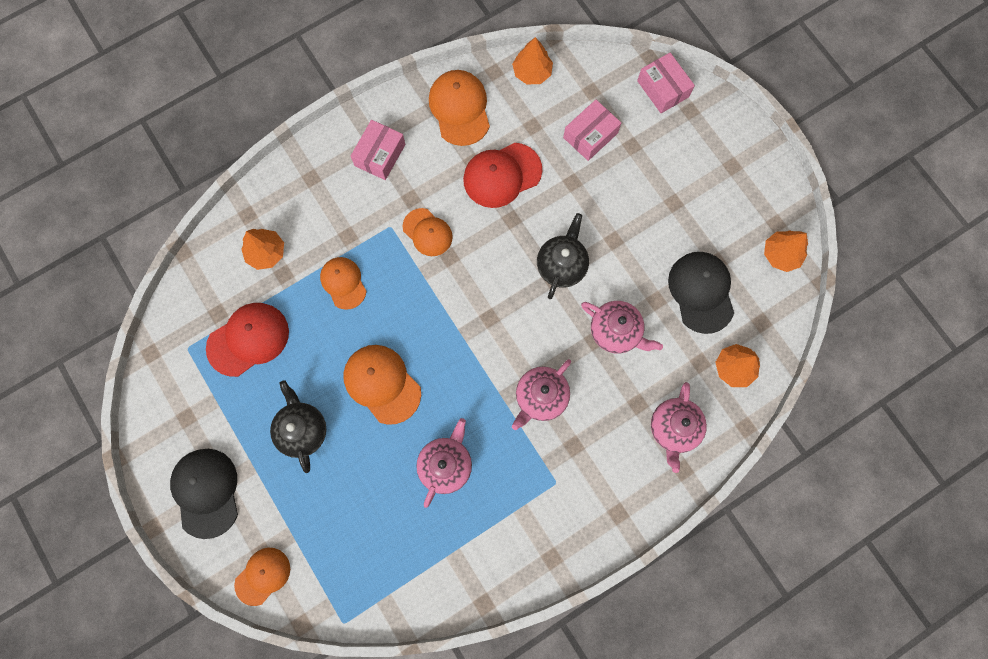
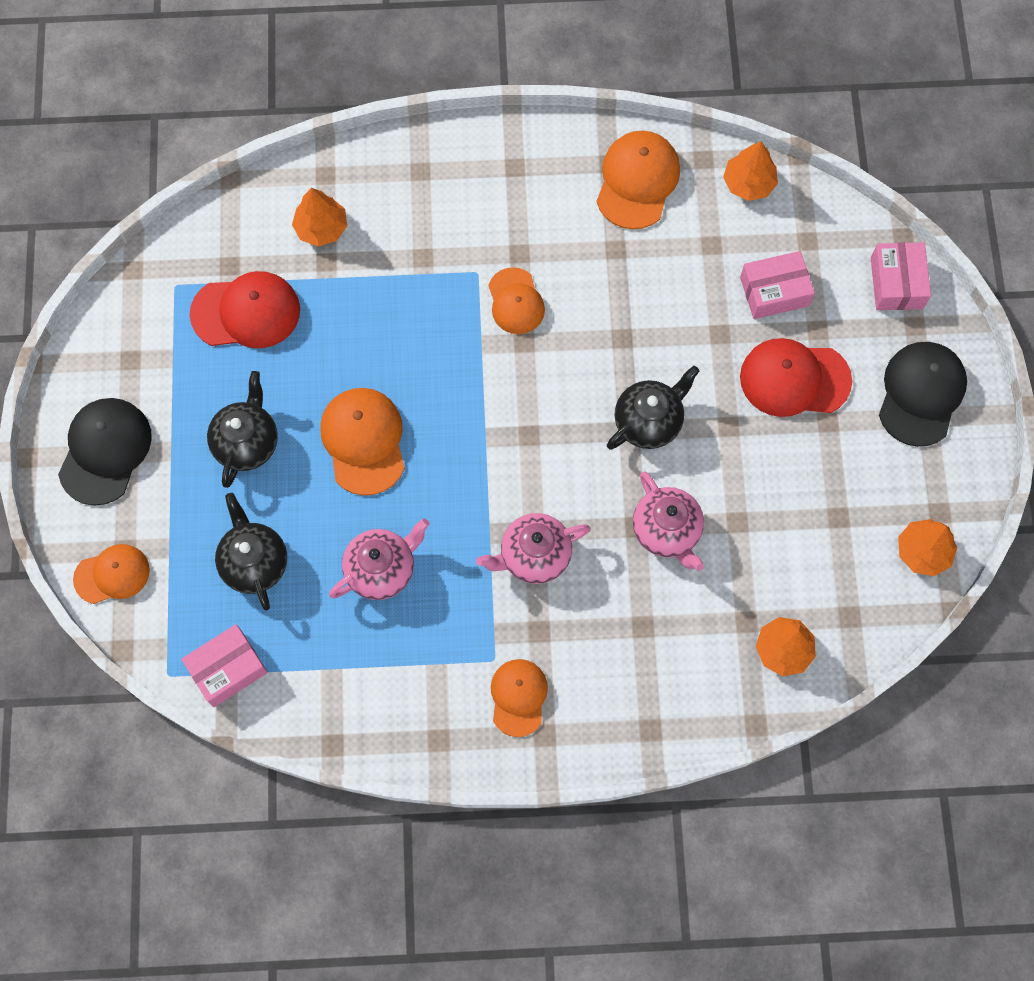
camera: 30 degrees right, 5 degrees down
(343, 283) = (387, 307): orange cap -> orange cap (518, 697)
(357, 510) = (254, 562): none -> black teapot
(380, 155) = (513, 186): pink box -> pink box (228, 669)
(502, 175) = (641, 282): red cap -> red cap (794, 379)
(673, 429) = (667, 677): pink teapot -> none
(701, 292) = (797, 542): black cap -> black cap (921, 394)

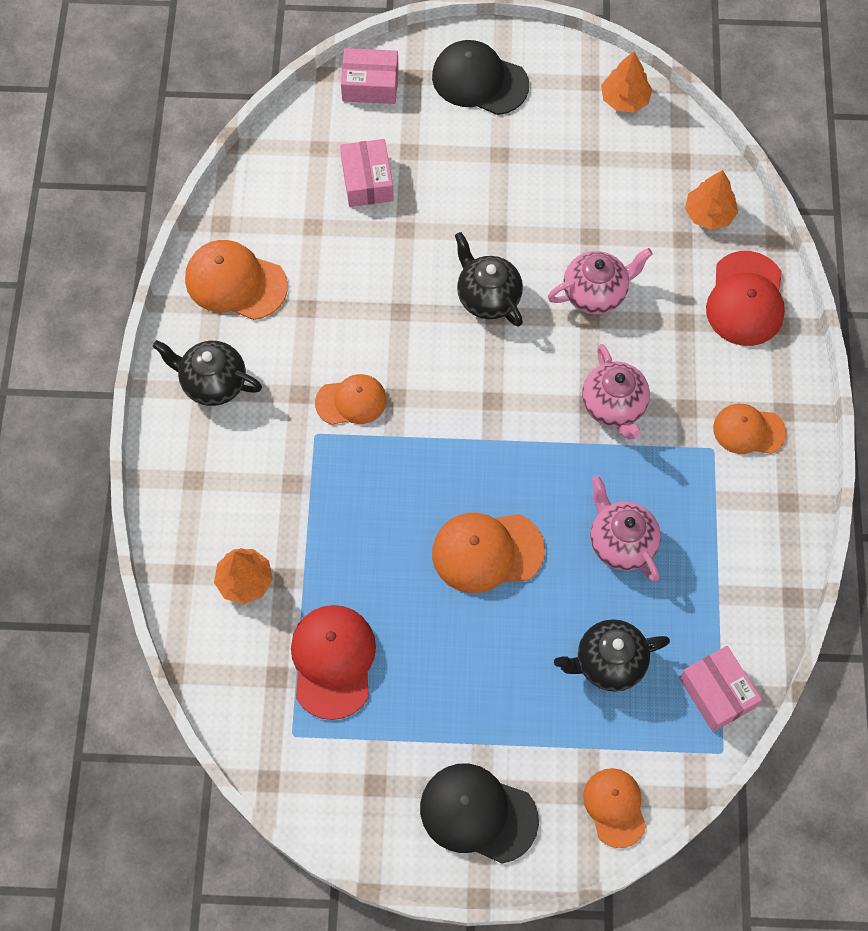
camera: 85 degrees left, 5 degrees down
(247, 442) = (479, 665): black teapot -> black teapot (213, 383)
(748, 183) = (252, 188): orange tree -> none
(794, 379) = (456, 175): red cap -> red cap (745, 299)

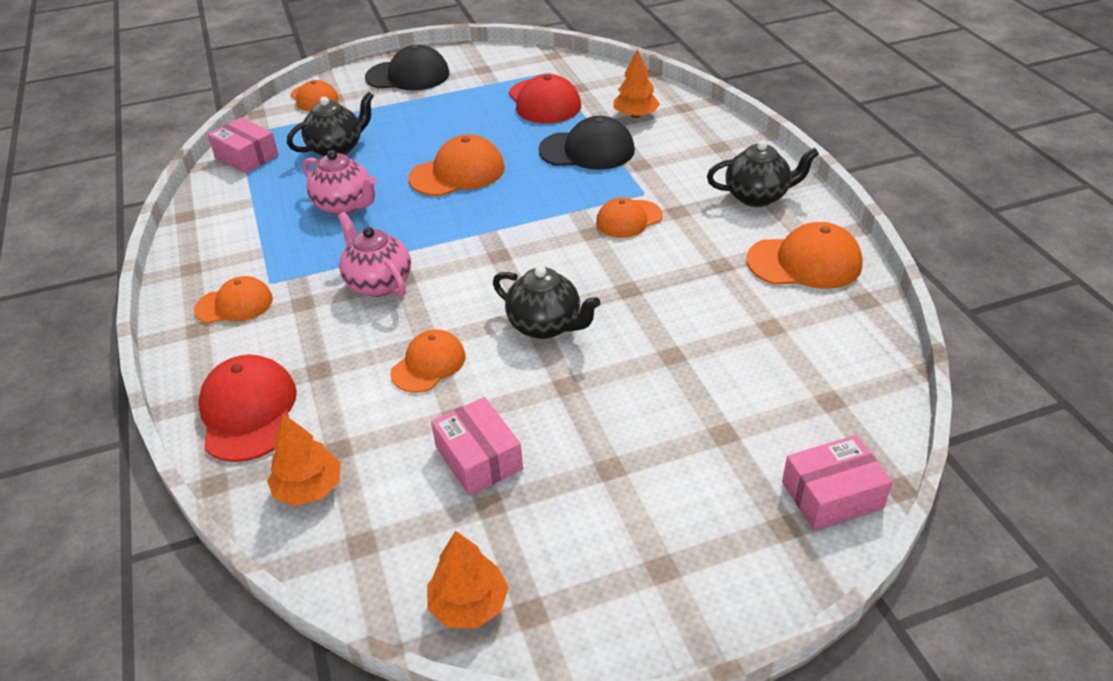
camera: 160 degrees right, 25 degrees down
(367, 181) = (748, 386): pink box -> pink box (478, 458)
(479, 81) = (692, 554): black cap -> black cap (587, 150)
(595, 293) = (428, 364): pink teapot -> orange cap

